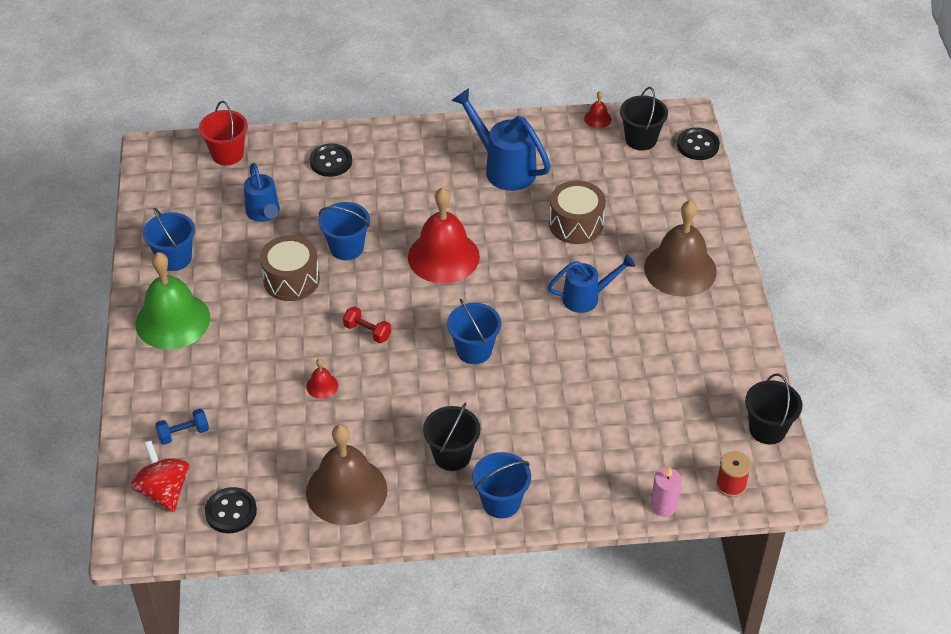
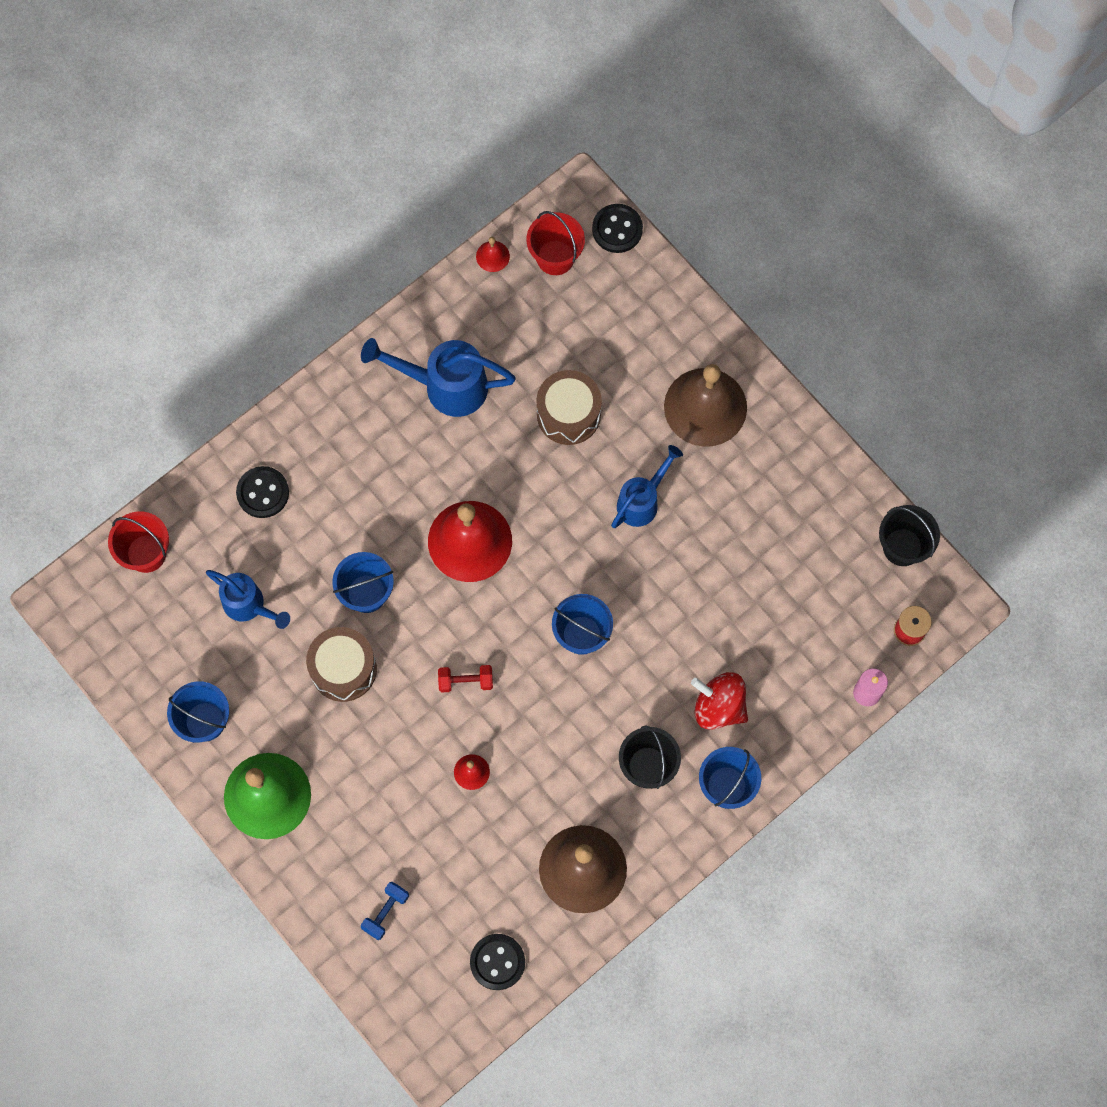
camera: 35 degrees left, 25 degrees up
(164, 491) = (419, 983): red spinning top -> red spinning top (718, 706)
(641, 139) = (555, 257): black bucket -> red bucket

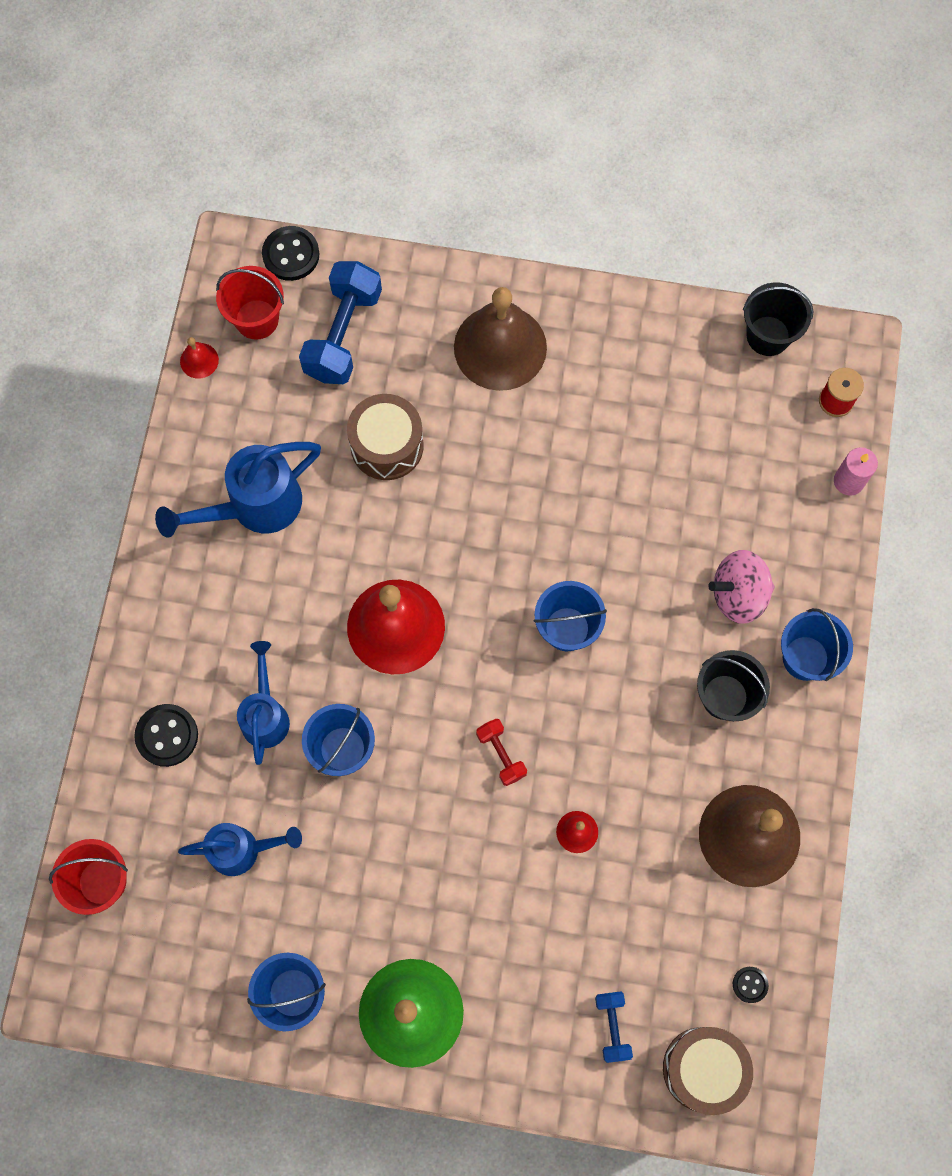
camera: 40 degrees left, 0 degrees up
(343, 669) = (381, 835): brown drum -> brown drum (703, 1069)
(466, 681) = (501, 754): red dumbbell -> red dumbbell turned 75 degrees counterclockwise
(497, 962) = (750, 984): black button -> black button, size x0.55
(605, 313) = (343, 334): none -> blue dumbbell
(642, 501) = (517, 470): blue watering can -> blue watering can (266, 714)
(718, 706) = (738, 594): red spinning top -> pink spinning top

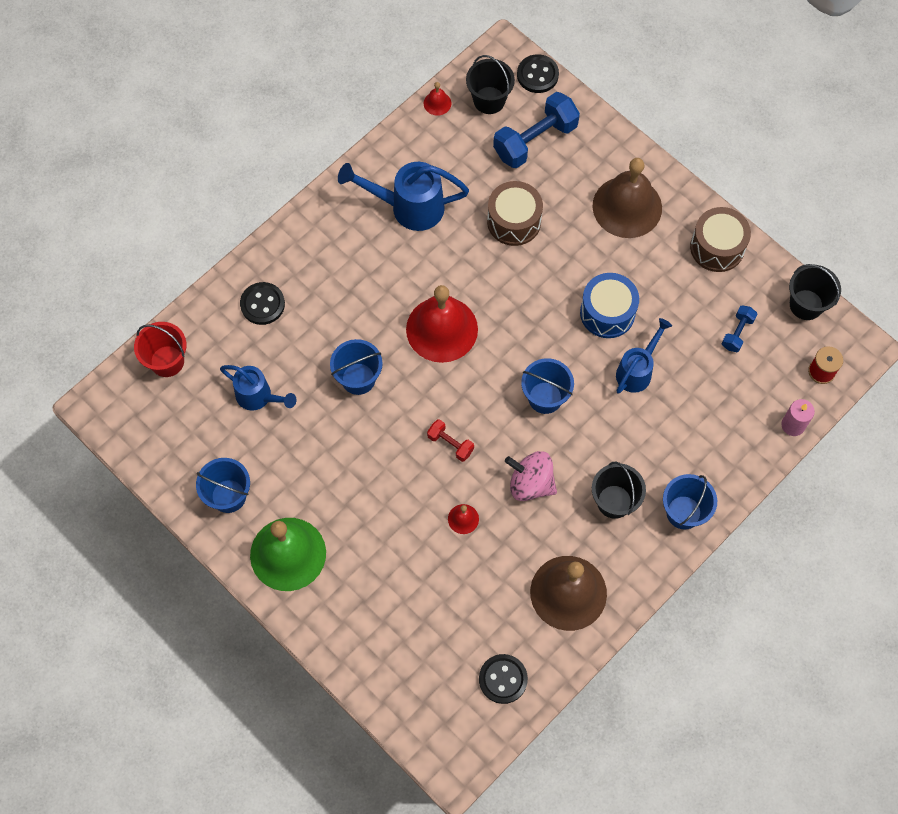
camera: 35 degrees right, 5 degrees down
(257, 319) = (489, 100): red bucket -> black bucket
(266, 714) = (328, 329): blue watering can -> blue watering can (637, 370)
(501, 754) = (450, 444): red dumbbell -> red dumbbell turned 60 degrees counterclockwise
(565, 484) = (607, 312): none -> blue drum
(612, 1026) = (400, 644): blue dumbbell -> blue dumbbell (737, 333)
(703, 1069) = (437, 707): brown drum -> brown drum (717, 247)
(738, 594) = (668, 447): pink spinning top -> pink spinning top (530, 483)
(750, 984) = (503, 679): black button -> black button, size x1.83

